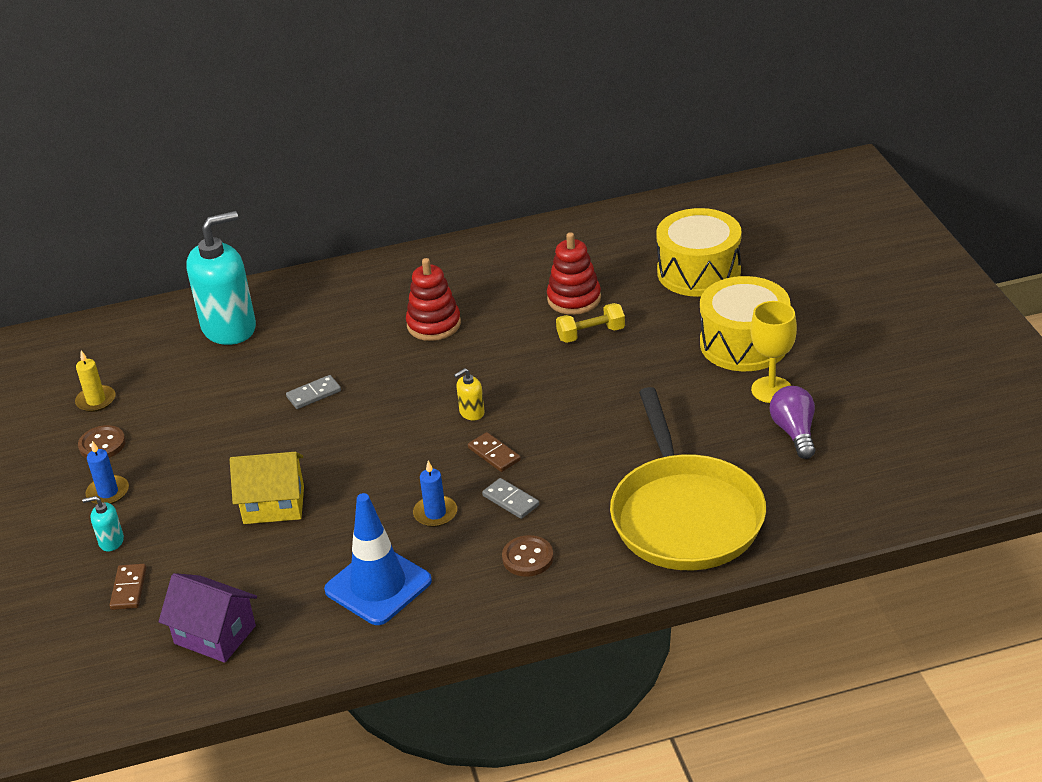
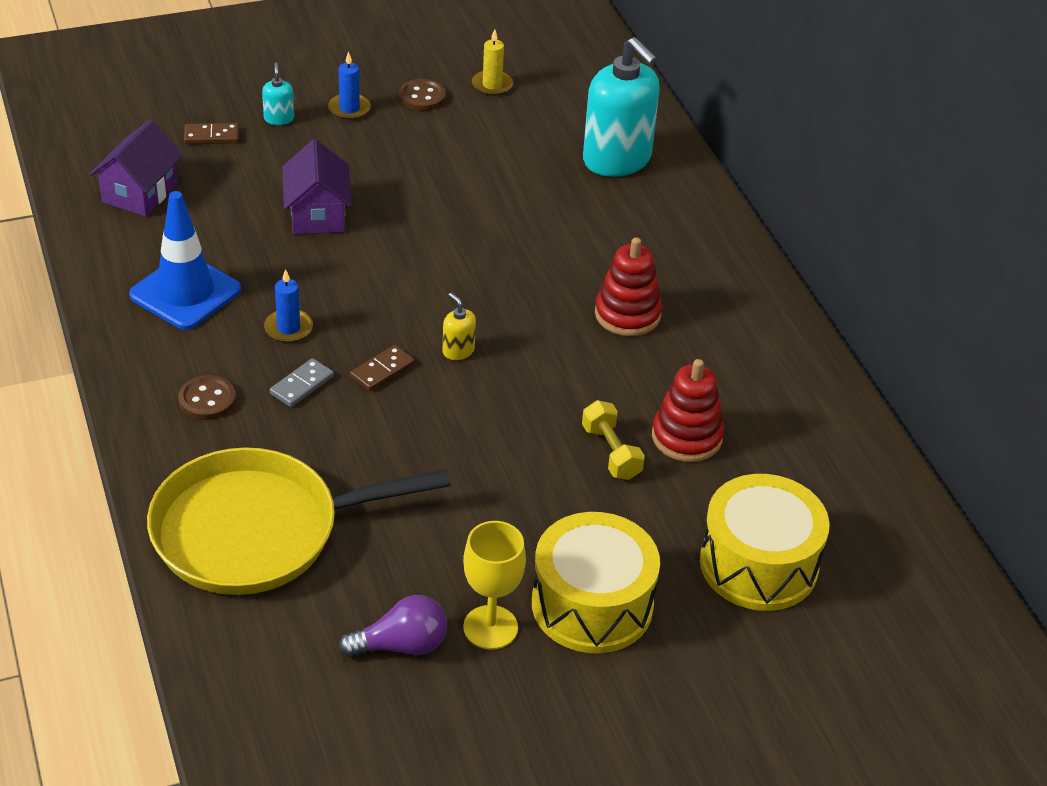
camera: 80 degrees right, 5 degrees up
(274, 505) = (317, 214): yellow house -> purple house
(314, 394) = (497, 229): grey domino -> none

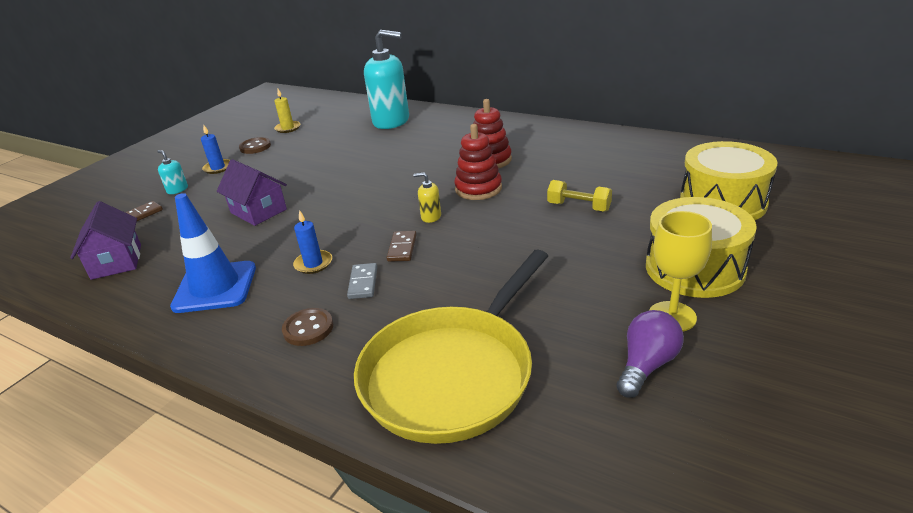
camera: 35 degrees left, 10 degrees down
(686, 437) = (599, 181): red stacking toy -> red stacking toy (478, 189)

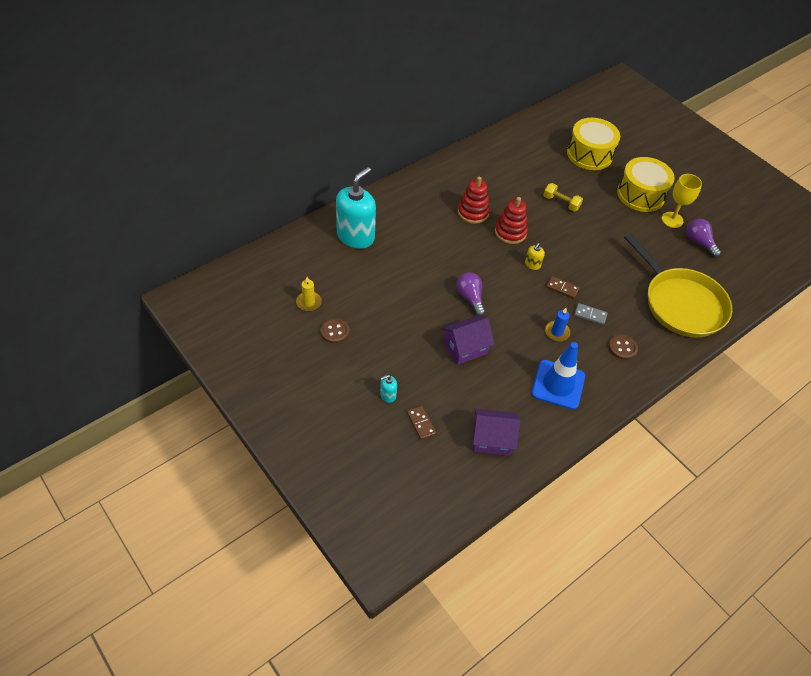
camera: 75 degrees left, 20 degrees up
(218, 168) = (362, 363): blue candle -> none
(341, 194) = (470, 298): none -> purple light bulb
(579, 207) = (561, 203): yellow dumbbell -> yellow dumbbell turned 75 degrees clockwise

